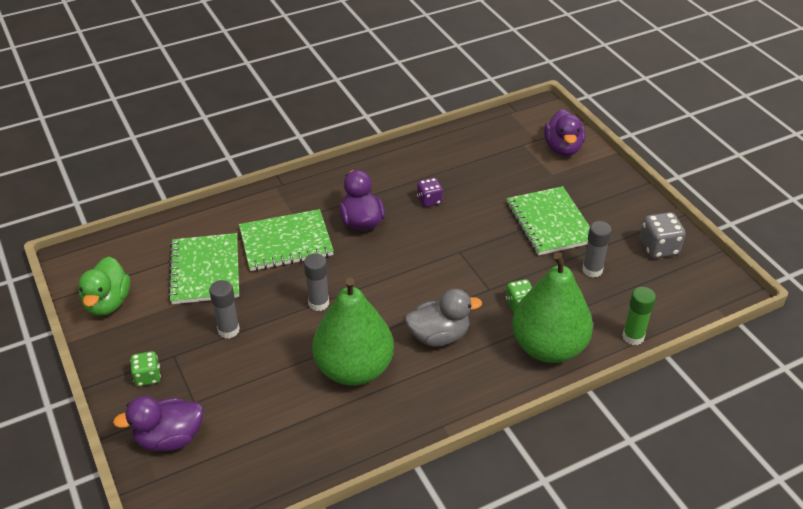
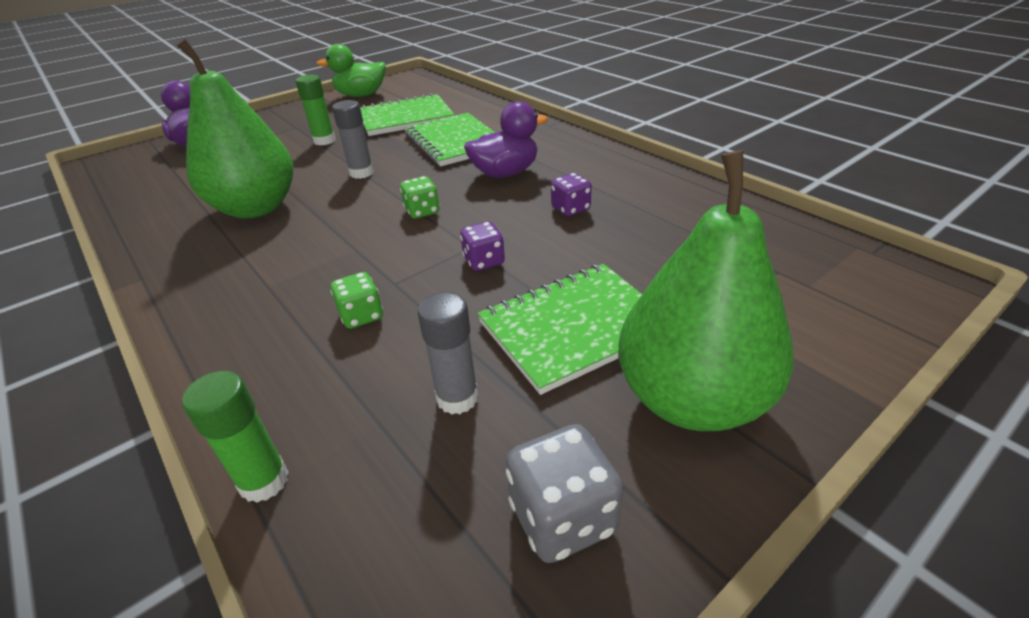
camera: 80 degrees right, 5 degrees down
(147, 377) = (272, 123): green dice -> green dice (422, 211)
(228, 330) = (324, 141): grey glue stick -> green glue stick
(439, 336) = (300, 254): grey duck -> none
(478, 247) = (484, 261): none -> purple dice
(548, 347) = (259, 359): green pear -> green pear (691, 399)
(563, 148) = (814, 320): purple duck -> none

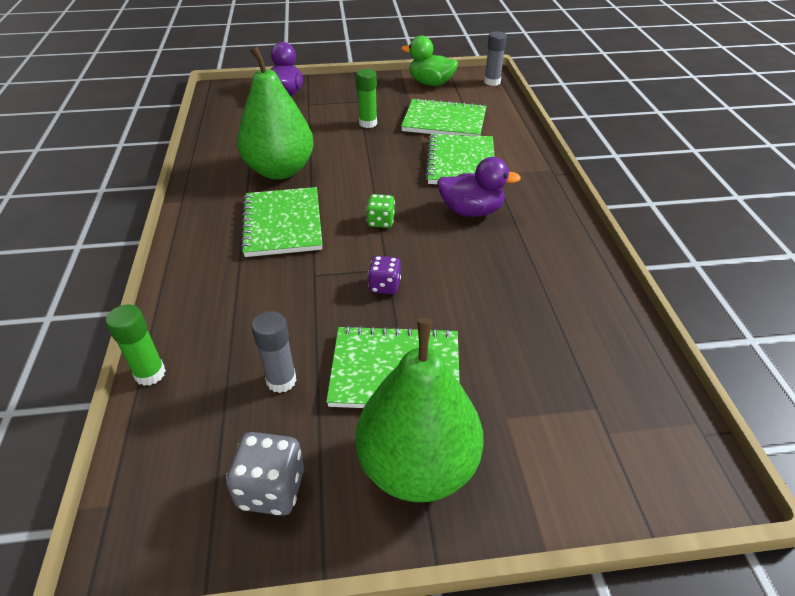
camera: 30 degrees right, 5 degrees up
(307, 252) = (282, 224): none -> green notebook
(361, 173) = (369, 166): grey glue stick -> grey glue stick (492, 82)
(361, 316) = (276, 291): green dice -> none
(570, 209) = (489, 268): purple dice -> none

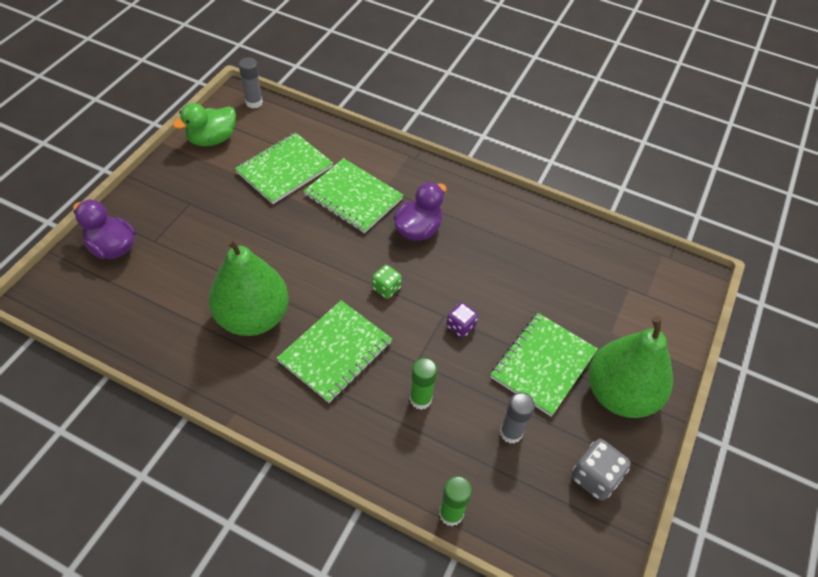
camera: 60 degrees left, 10 degrees up
(282, 224) = (335, 352): green notebook -> green notebook turned 75 degrees counterclockwise
(368, 123) = (236, 218): green glue stick -> green glue stick (420, 399)

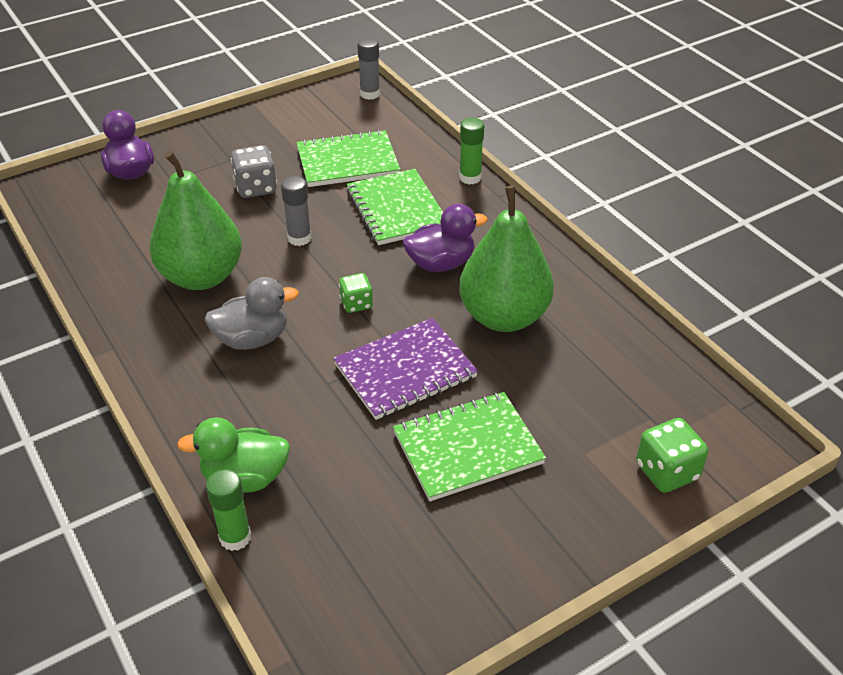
camera: 35 degrees right, 10 degrees down
(212, 139) = (300, 113): green duck -> green duck (245, 477)
(335, 352) = (252, 339): green notebook -> grey duck
(420, 399) = (300, 419): green glue stick -> green glue stick (470, 178)
(460, 326) = (405, 371): purple dice -> purple notebook
(511, 432) = (369, 495): grey glue stick -> grey glue stick (299, 238)
(595, 477) = (427, 587): grey dice -> grey dice (256, 188)
(620, 394) = (537, 520): green pear -> green pear (504, 316)
(663, 321) = (667, 471): none -> green dice

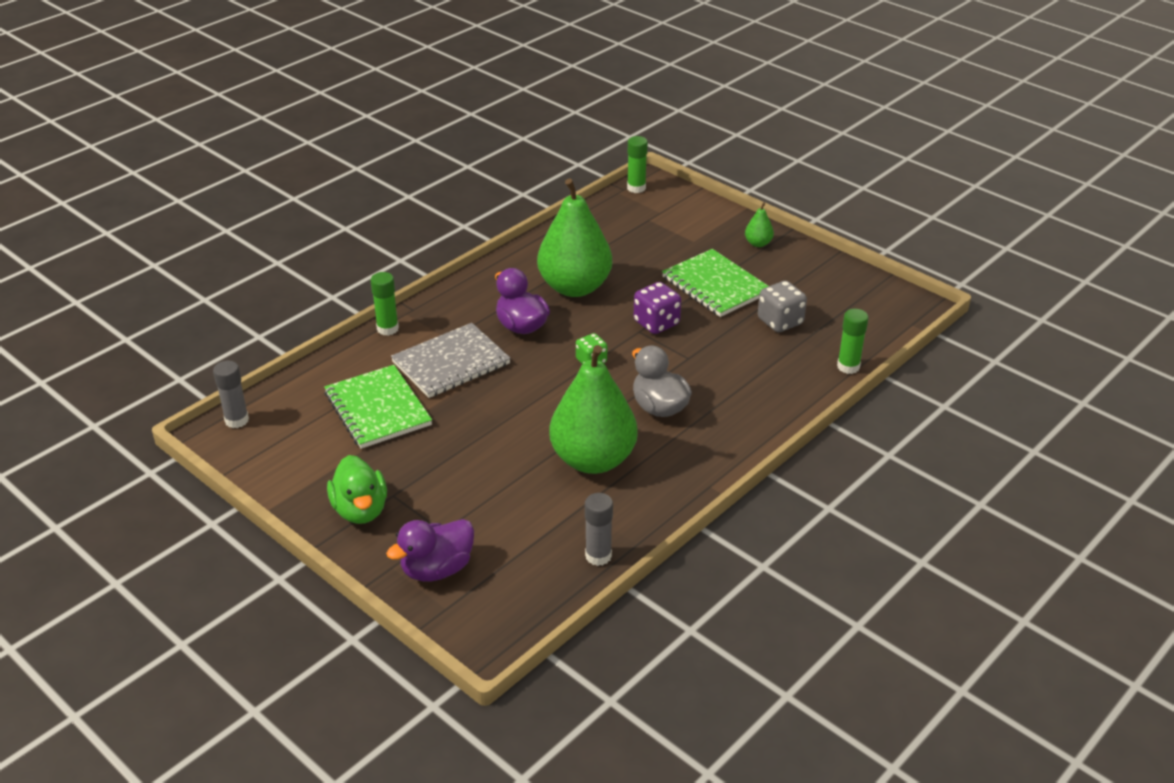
camera: 105 degrees left, 5 degrees down
(245, 477) = (798, 375): green duck -> green duck (360, 510)
(256, 188) = (441, 461): grey dice -> grey dice (780, 322)
(299, 238) = (514, 413): grey glue stick -> grey glue stick (598, 556)
(396, 209) = (451, 363): green notebook -> grey notebook
(405, 371) = (656, 323): purple notebook -> purple dice
(562, 528) = (758, 243): none -> green pear
(667, 471) = (691, 211): green dice -> none
(742, 424) = (636, 188): none -> green glue stick

